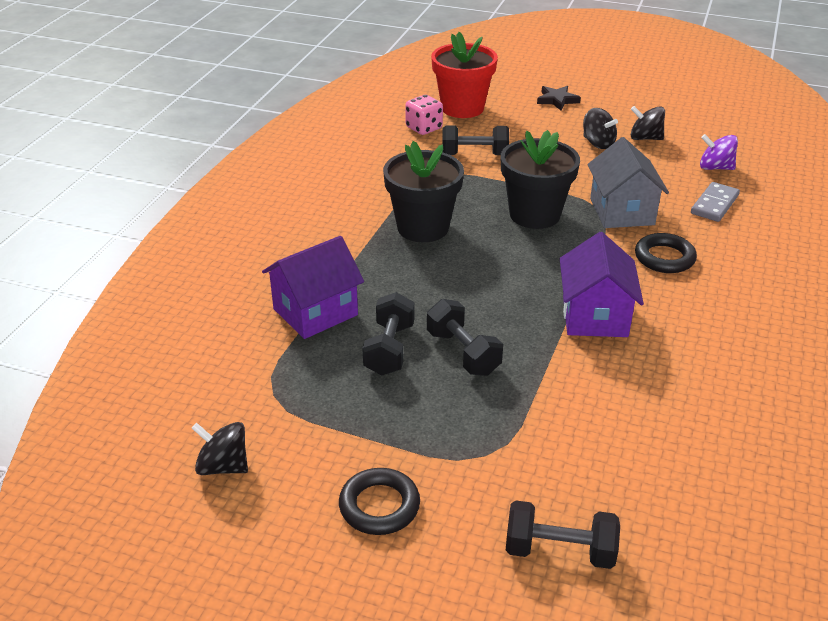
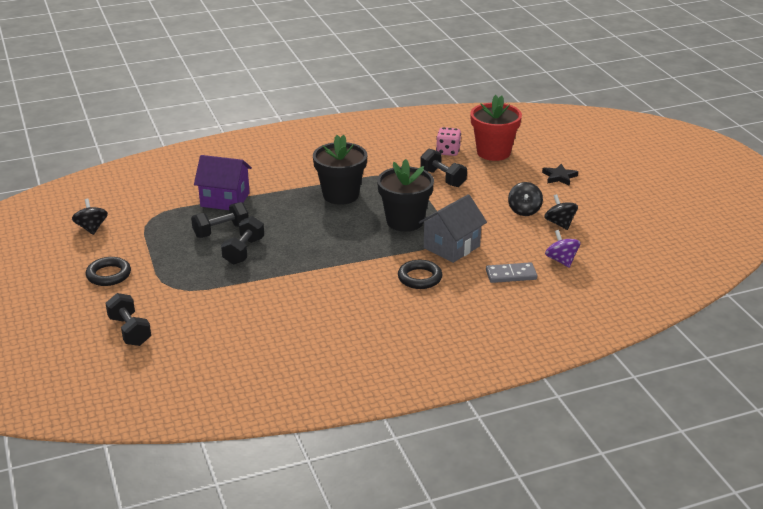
camera: 50 degrees right, 5 degrees down
(594, 316) = (327, 276): purple house -> none

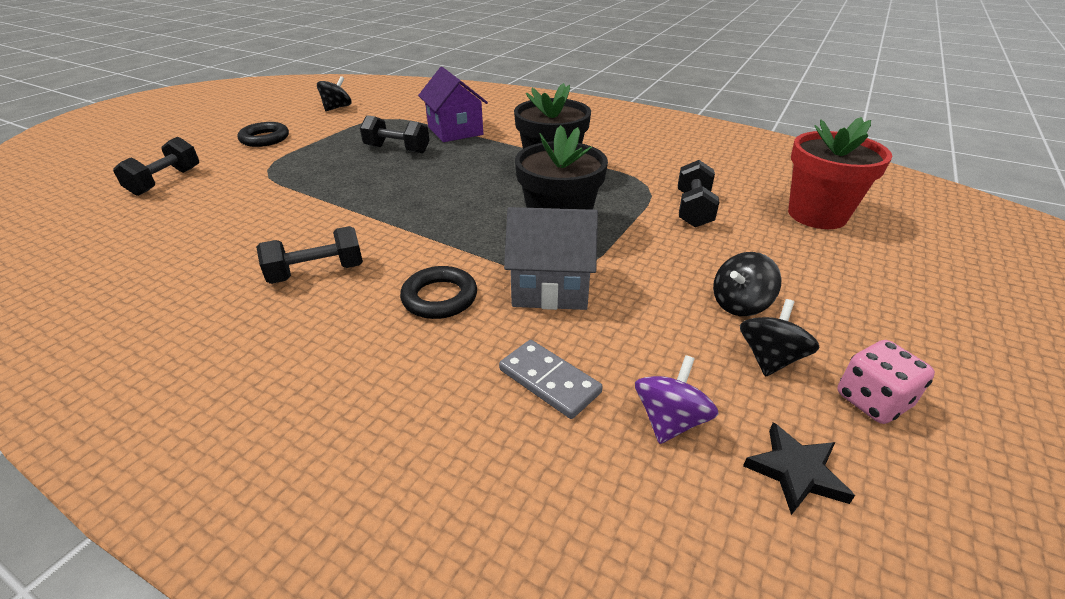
camera: 50 degrees right, 5 degrees up
(244, 251) = (372, 172): black dumbbell -> black dumbbell (317, 273)
(448, 151) = (753, 188): pink dice -> pink dice (872, 401)
(559, 177) = (881, 292): black star -> black star (796, 471)

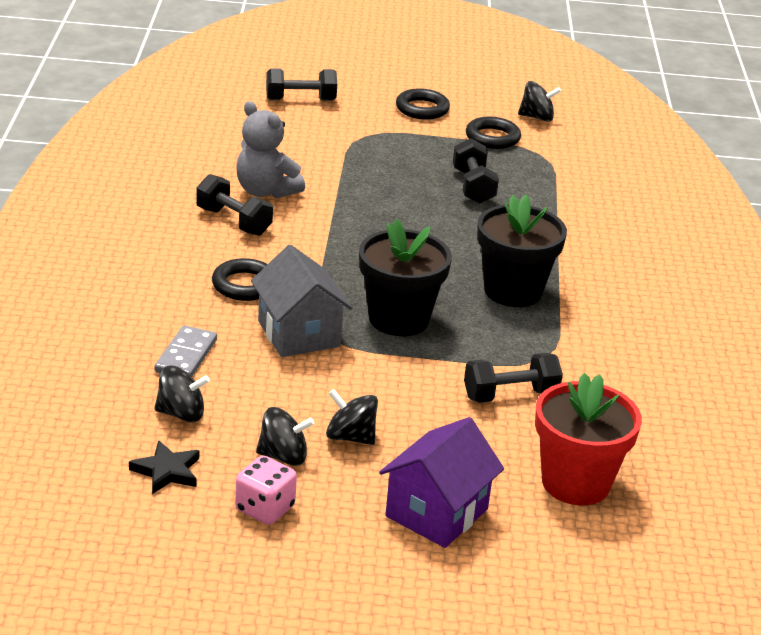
camera: 60 degrees right, 5 degrees down
(287, 239) = (265, 191): none -> grey teddy bear
(341, 127) = (492, 138): none -> black ring
(455, 131) = (555, 206): purple house -> purple house (436, 513)
(670, 420) = (181, 414): purple spinning top -> black spinning top

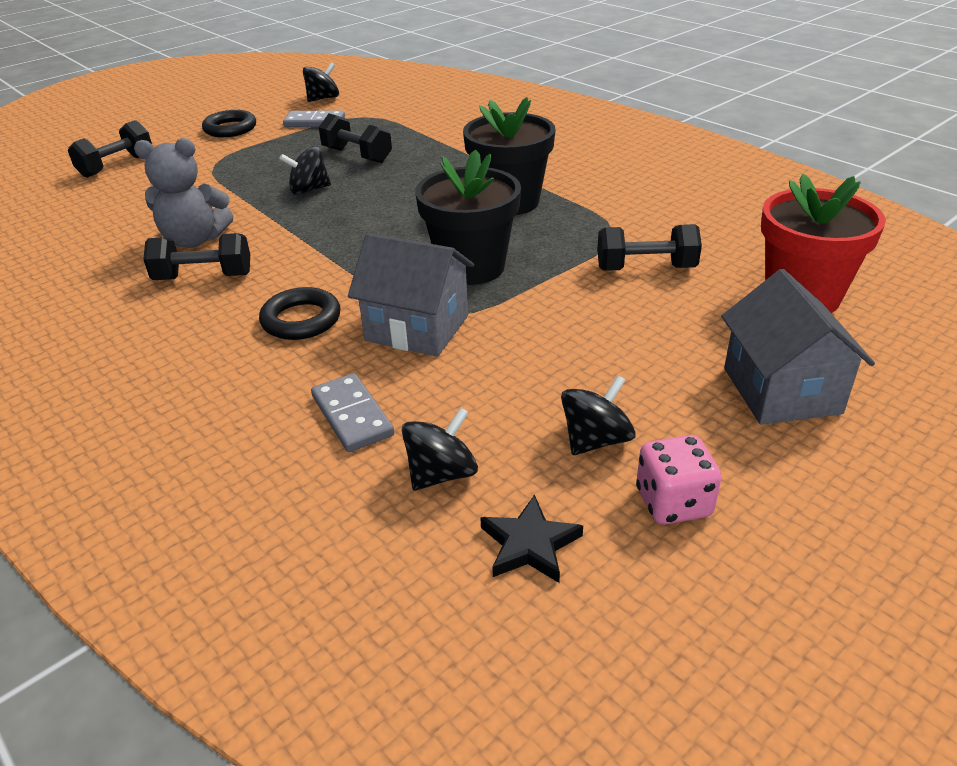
camera: 40 degrees left, 5 degrees up
(350, 437) = (610, 380): black spinning top -> black spinning top (309, 190)
(436, 513) = (781, 390): purple house -> grey house
(492, 138) = (315, 122): black ring -> grey domino
(510, 395) = (645, 268): black dumbbell -> black dumbbell turned 60 degrees clockwise

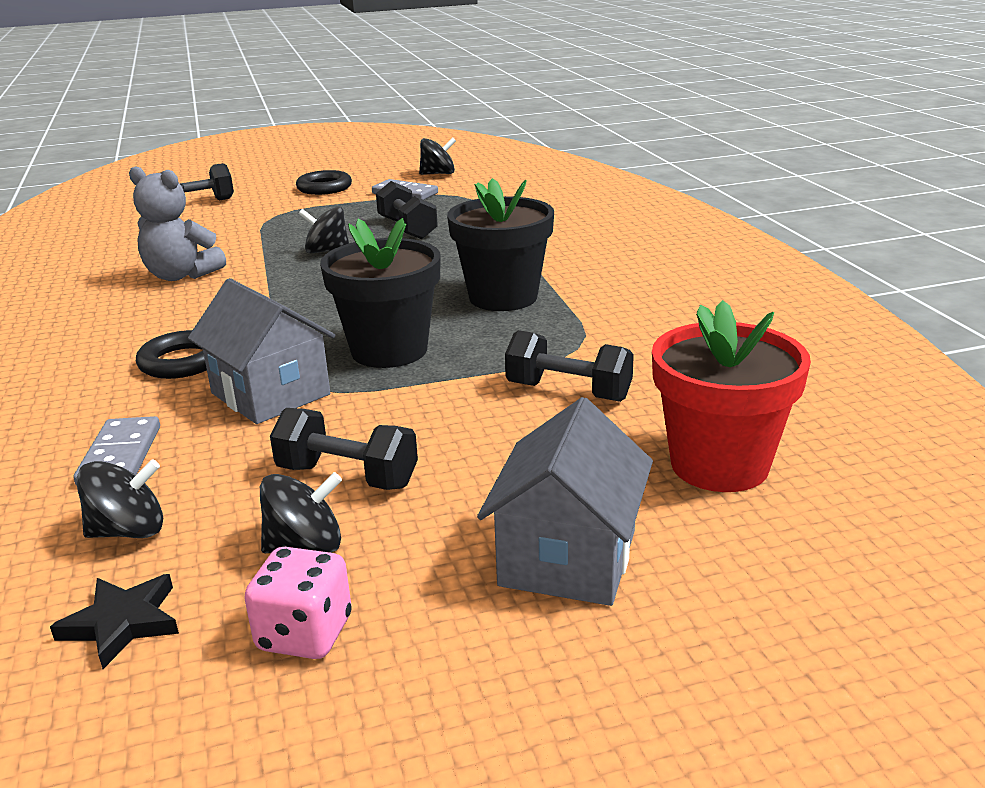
camera: 25 degrees right, 10 degrees down
(204, 277) = (150, 308): black dumbbell -> black dumbbell (347, 476)

